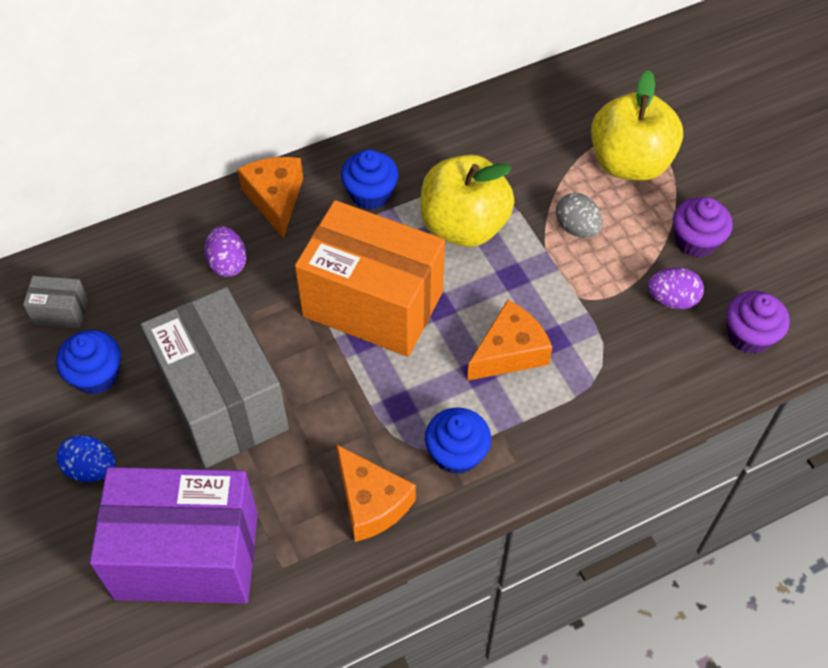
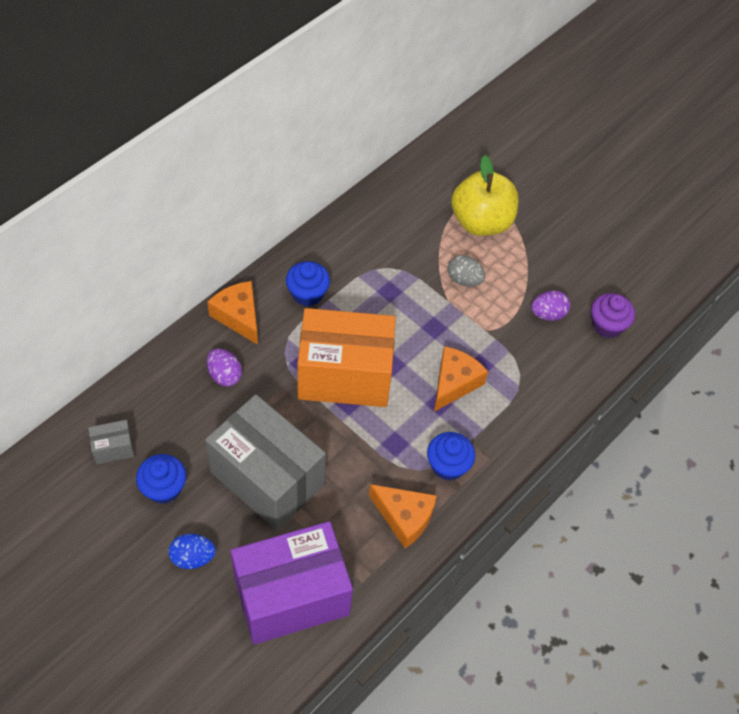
camera: 25 degrees left, 0 degrees up
(464, 225) = (385, 299): yellow apple -> none
(696, 241) = (547, 267): purple cupcake -> none

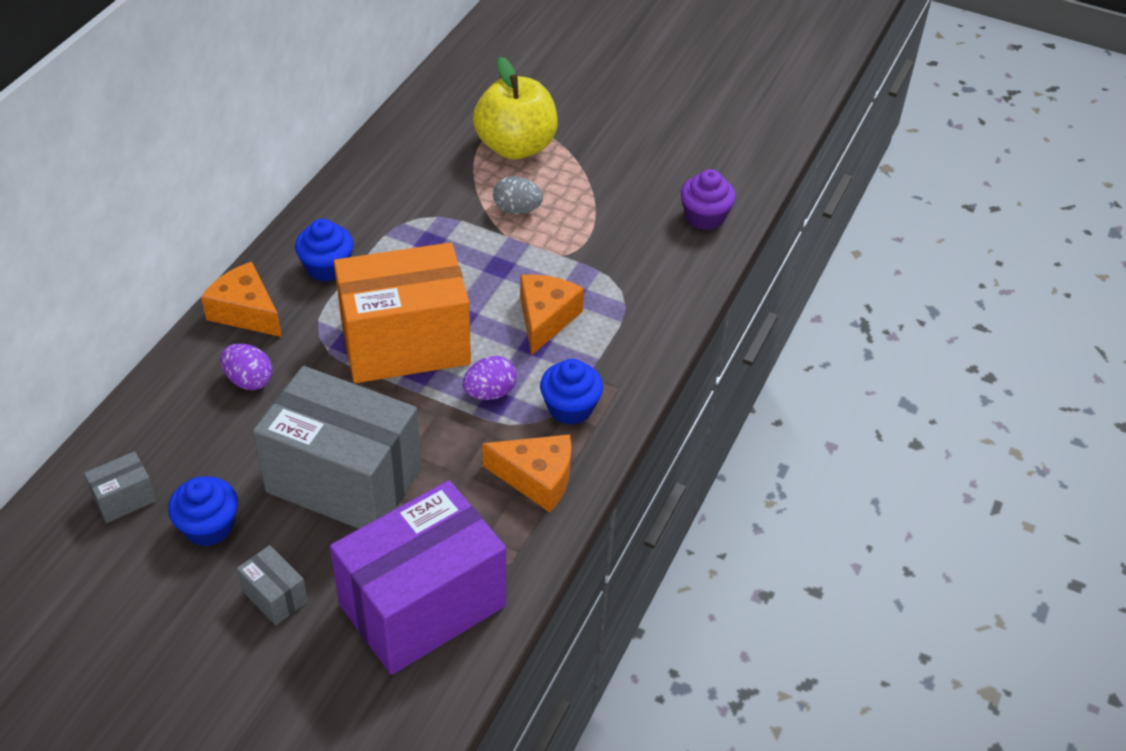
camera: 15 degrees left, 10 degrees down
(193, 557) = (275, 596): blue egg -> grey box
(548, 314) = (631, 222): purple egg -> purple egg (490, 392)

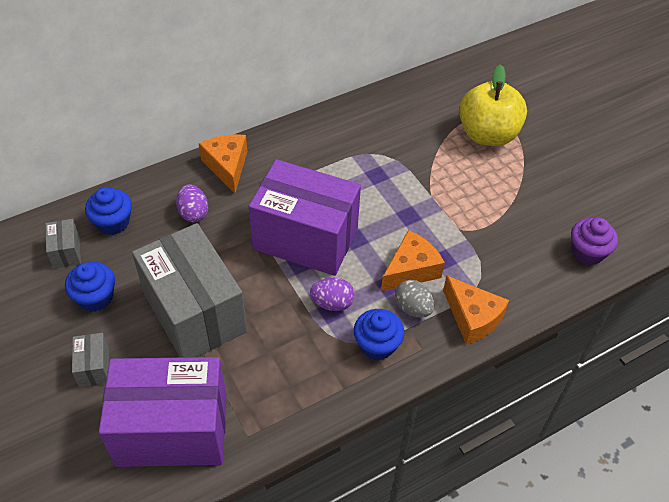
camera: 35 degrees right, 5 degrees up
(124, 499) = (66, 252): grey box -> grey box turned 75 degrees clockwise
(327, 267) = (298, 161): blue cupcake -> blue cupcake (113, 222)
(405, 343) = (305, 238): orange box -> purple box
(517, 210) = (453, 180): grey egg -> grey egg (413, 308)
(536, 479) = (314, 384): orange cheese -> orange cheese (472, 317)

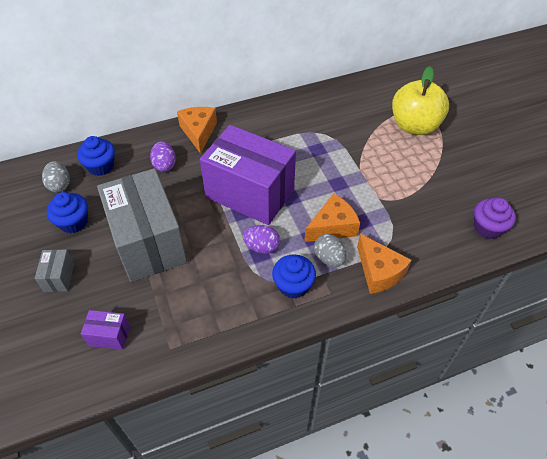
camera: 10 degrees right, 0 degrees up
(66, 252) = (60, 185): grey box -> grey egg
(172, 429) = (109, 336): purple box -> purple box, size x0.41

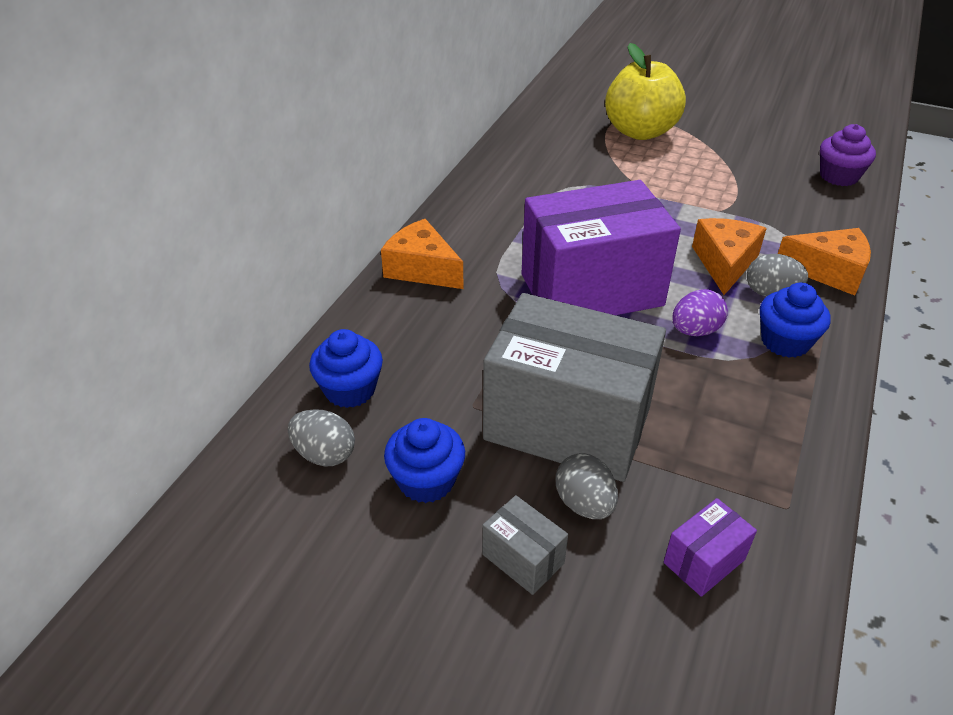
camera: 45 degrees left, 10 degrees down
(106, 277) = (584, 504): none -> grey egg
(164, 165) = (439, 329): purple egg -> none

